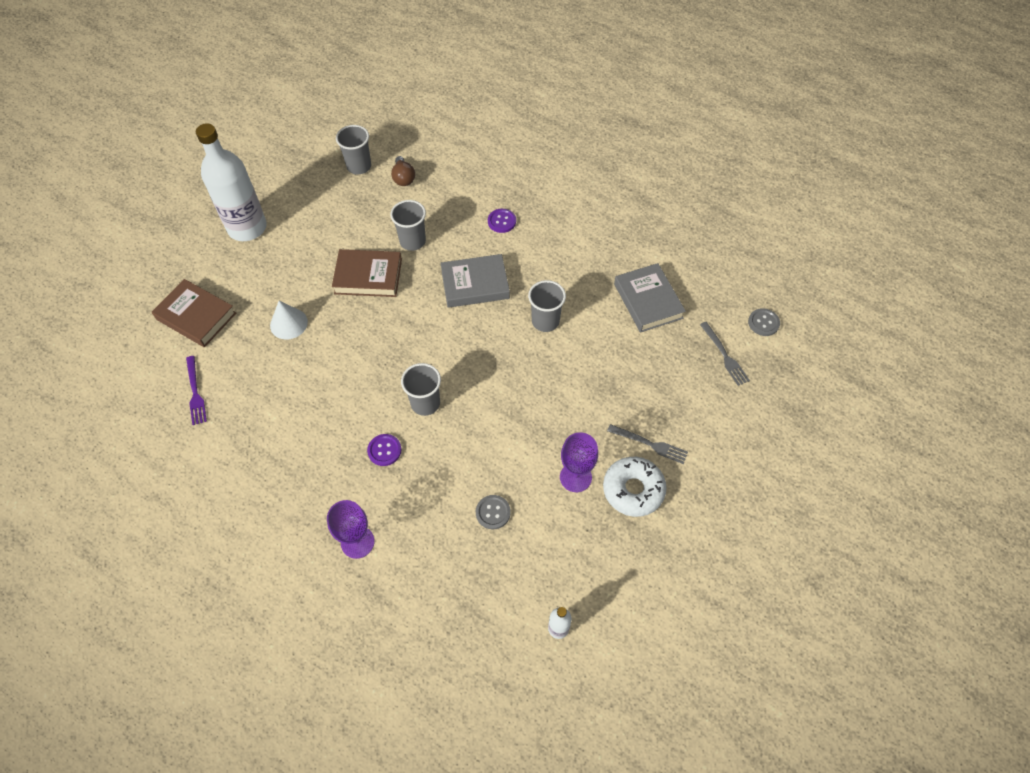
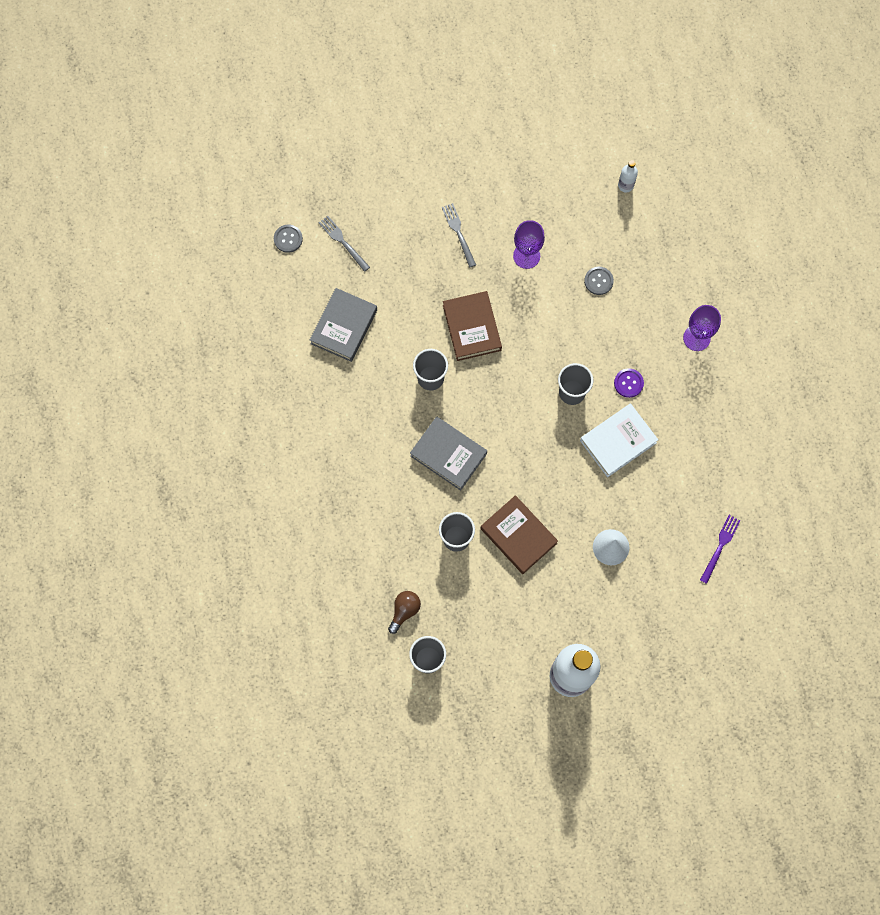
camera: 135 degrees left, 15 degrees up
(196, 316) = (673, 618): brown book -> brown book (472, 328)
(351, 399) = (618, 442): none -> white book
(501, 221) = (372, 492): purple button -> none
(633, 490) = (500, 217): white donut -> none
(725, 356) = (342, 241): grey fork -> grey fork turned 60 degrees counterclockwise

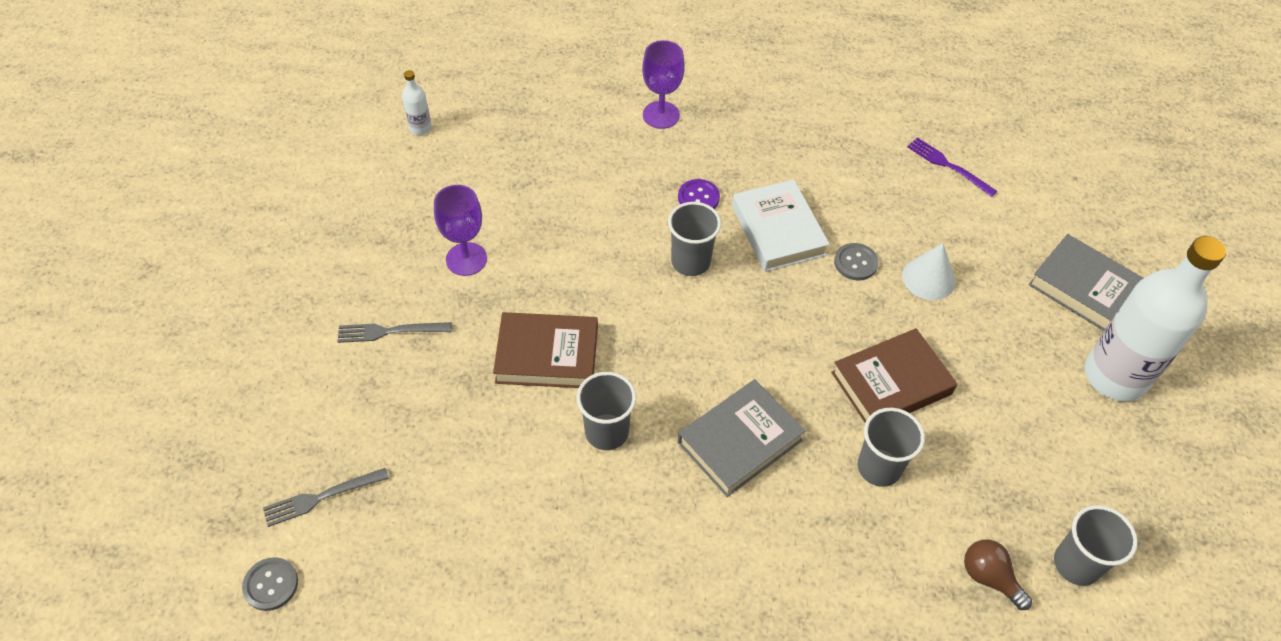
camera: 75 degrees left, 20 degrees down
(344, 326) = (470, 537): grey book -> grey book (1085, 289)
(598, 281) = (541, 190): grey button -> grey button (855, 263)

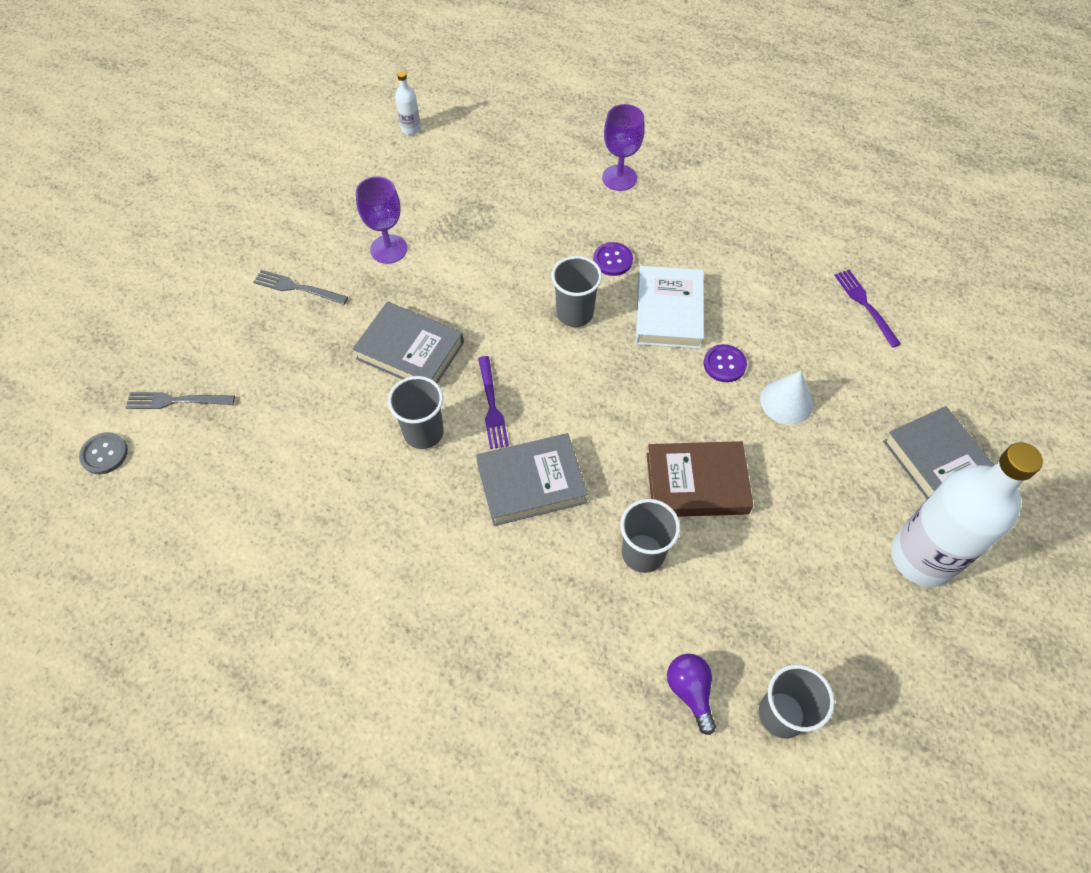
camera: 25 degrees right, 5 degrees up
(547, 355) = (410, 351): brown book -> grey book
(661, 381) = (492, 406): none -> purple fork
(855, 263) = (724, 364): grey button -> purple button
(989, 577) = (690, 691): brown light bulb -> purple light bulb

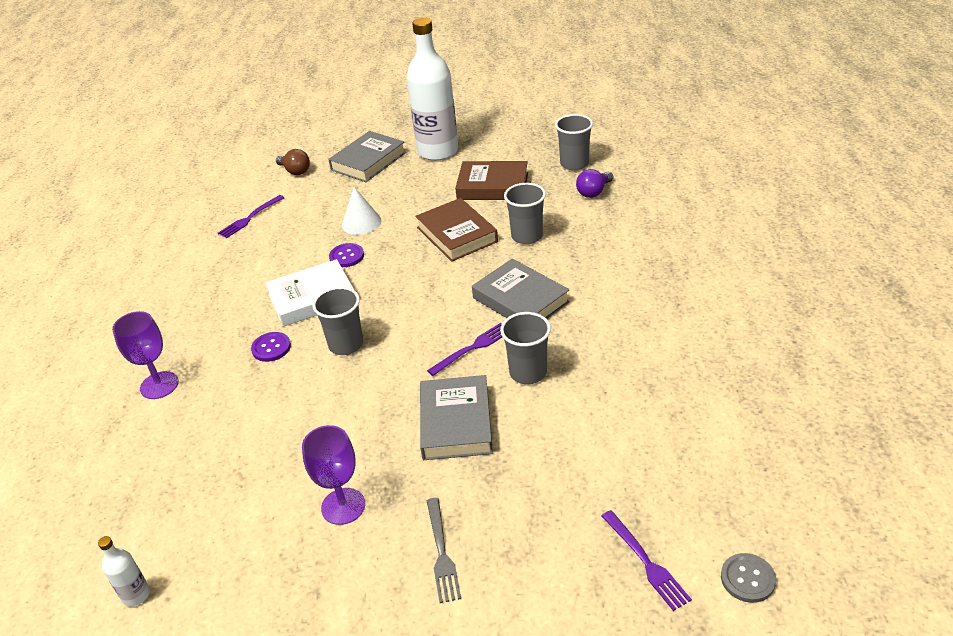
camera: 115 degrees left, 20 degrees down
(175, 401) = (647, 563): grey fork -> purple fork
(784, 577) = (492, 186): none -> brown book
(957, 379) = (295, 171): none -> brown light bulb

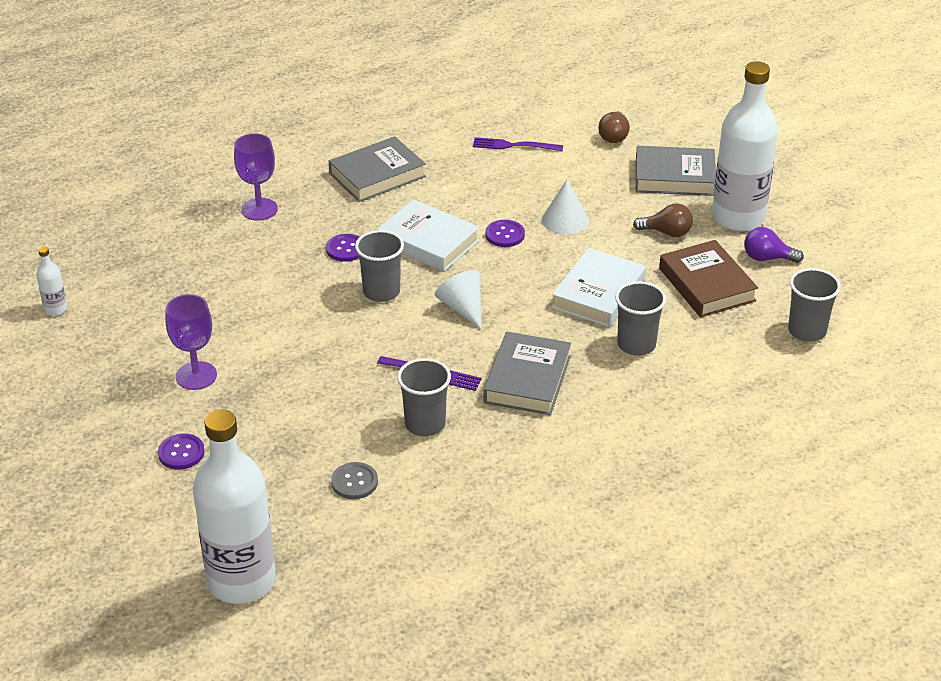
camera: 55 degrees right, 0 degrees up
(409, 306) = (463, 308): none -> white cone
(422, 184) = (667, 232): none -> brown light bulb
(442, 554) = (181, 453): grey fork -> purple button
(456, 422) = (329, 402): grey book -> grey book (377, 175)
(457, 234) = (598, 293): brown book -> white book
(594, 192) = (762, 366): purple light bulb -> purple light bulb (767, 258)
(647, 563) = (241, 581): purple fork -> white bottle
(747, 579) = (260, 652): grey button -> grey button (354, 482)

